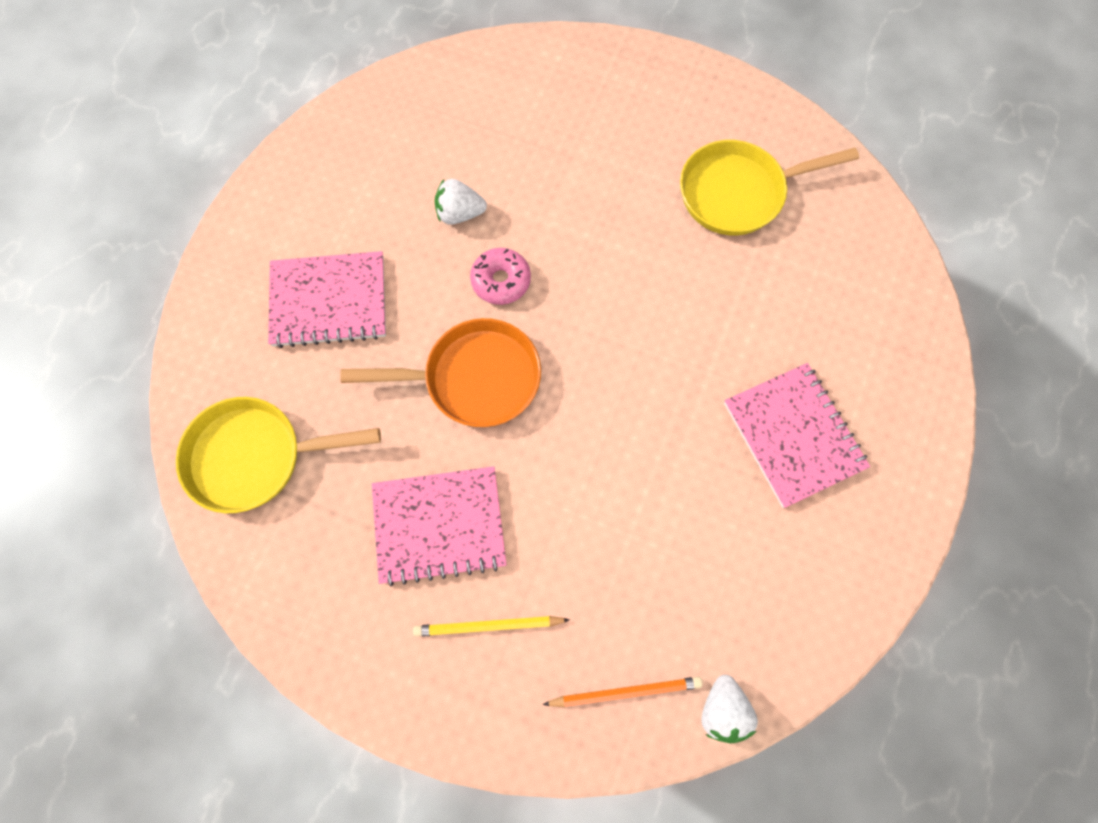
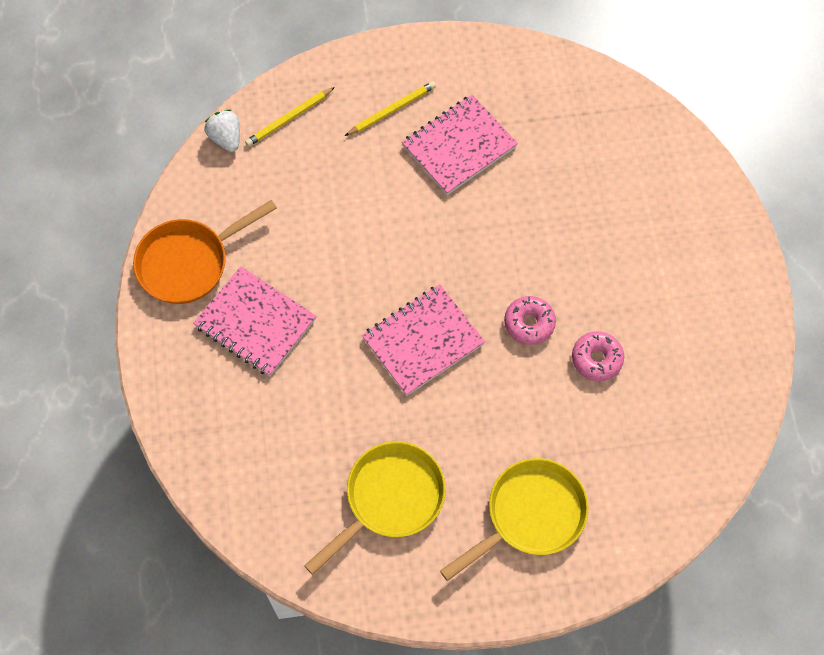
camera: 150 degrees right, 5 degrees down
(254, 457) = (605, 124): yellow pan -> yellow pan (530, 515)
(329, 301) = (639, 243): pink notebook -> pink notebook (423, 341)
(459, 213) = (596, 359): white strawberry -> pink donut
(474, 378) = (500, 245): orange pan -> orange pan (188, 262)
(625, 691) = (289, 119): orange pencil -> yellow pencil

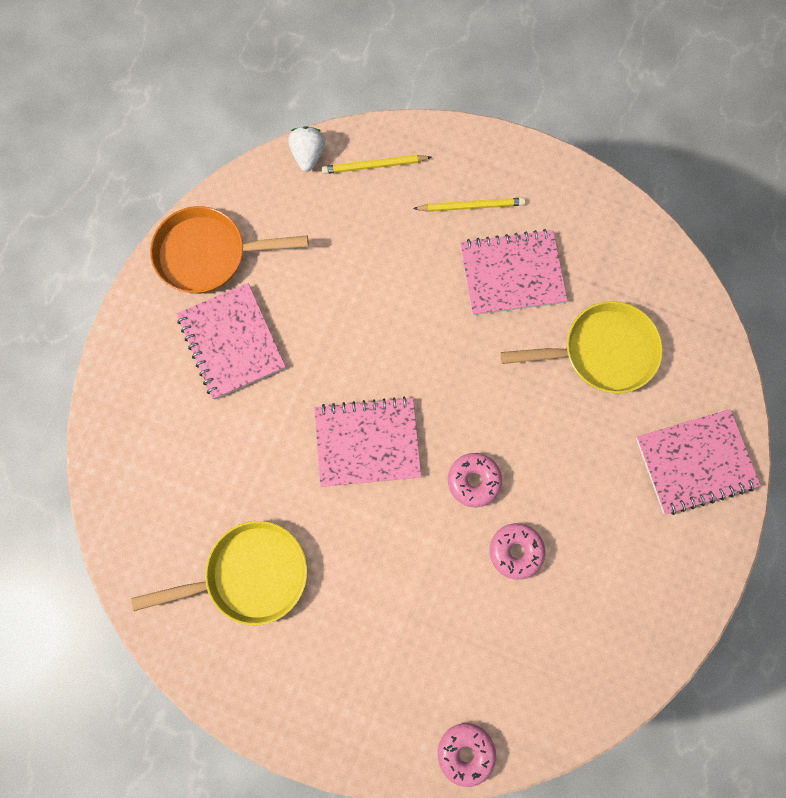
camera: 30 degrees right, 10 degrees up
(530, 515) = (364, 665): yellow pan -> yellow pan (602, 351)
(653, 534) = (465, 752): none -> pink donut
(694, 215) = (695, 462): none -> pink notebook

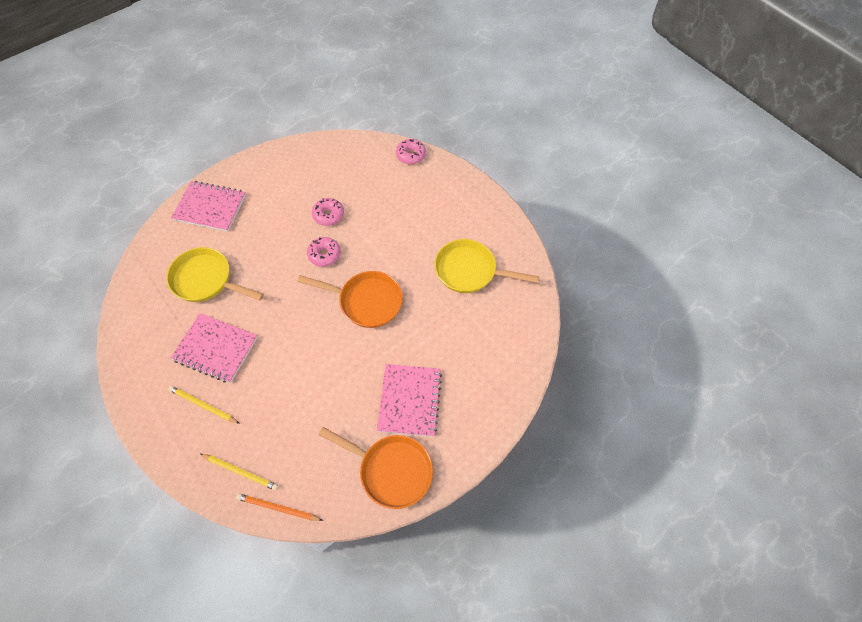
camera: 150 degrees left, 15 degrees down
(308, 155) = (278, 508): white strawberry -> orange pencil
(367, 442) = (366, 301): pink notebook -> orange pan

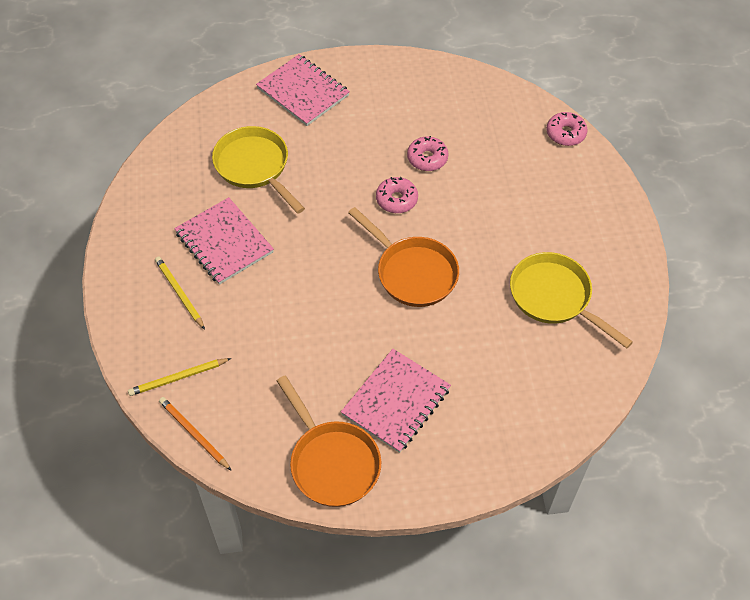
camera: 30 degrees right, 5 degrees down
(240, 472) = (178, 378): yellow pencil -> yellow pencil turned 105 degrees clockwise

